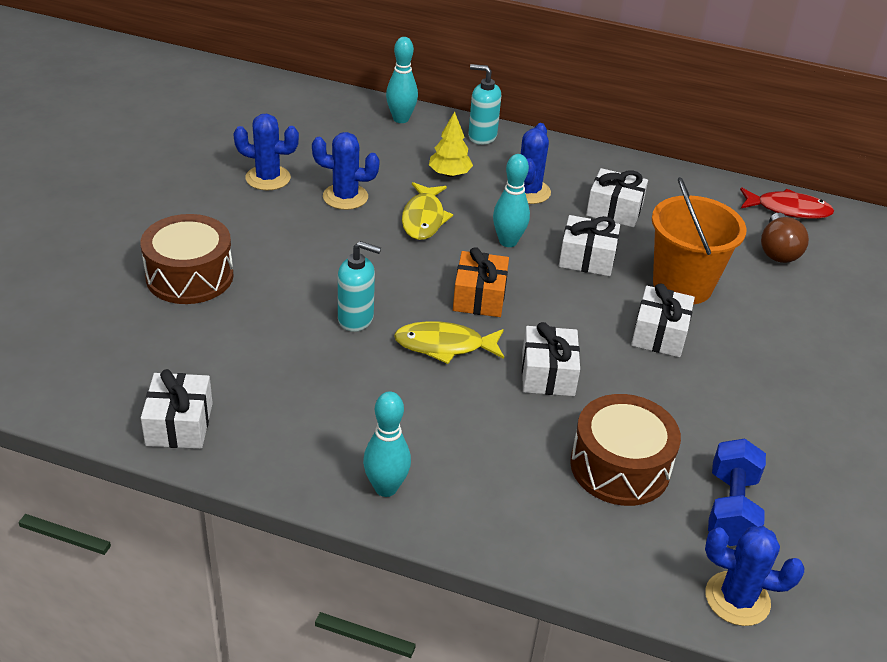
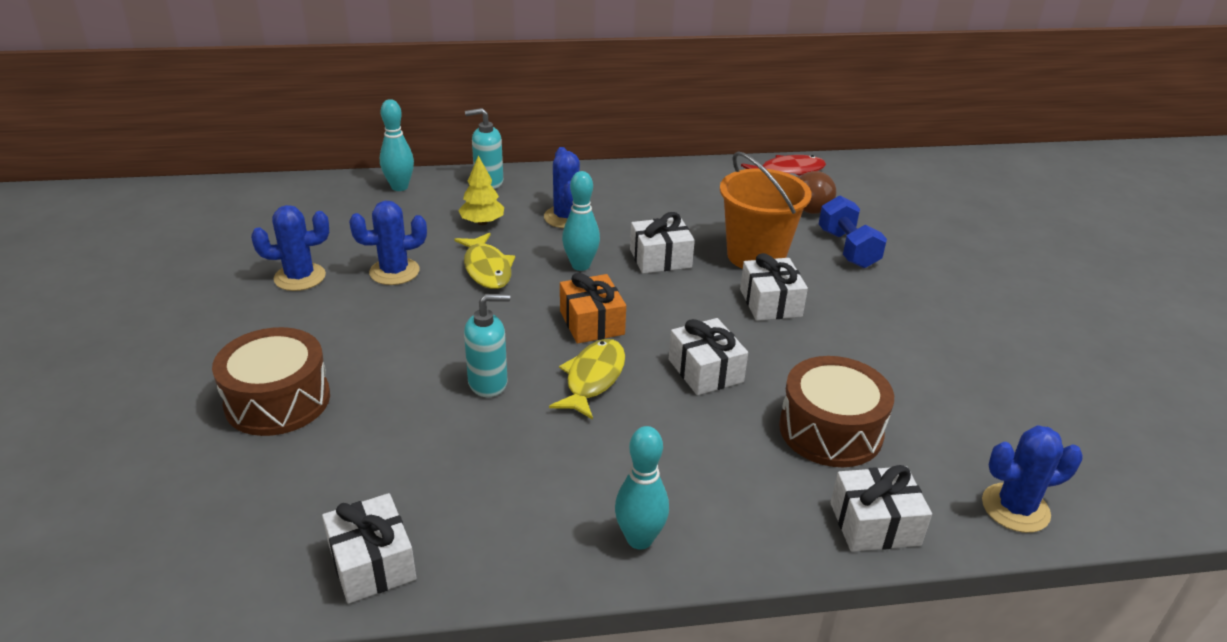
camera: 25 degrees left, 5 degrees down
(444, 346) = (593, 378): yellow fish -> yellow fish turned 135 degrees clockwise
(614, 210) = (652, 211): white gift -> white gift (874, 524)
(730, 508) = (945, 430): blue dumbbell -> blue dumbbell (847, 249)

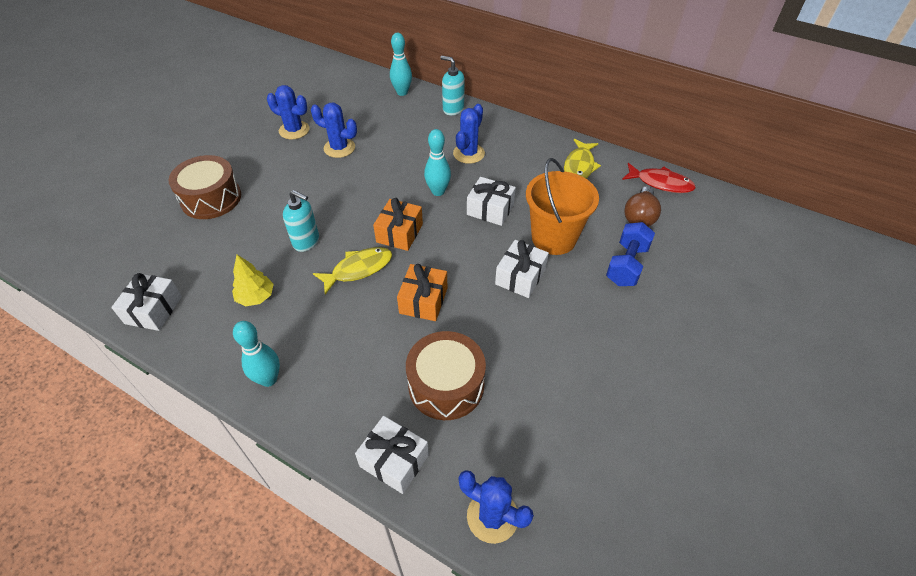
camera: 40 degrees right, 15 degrees up
(482, 222) = (418, 136): yellow tree -> yellow tree (256, 297)
(487, 269) = (386, 169): yellow fish -> yellow fish (579, 166)
(705, 370) = (423, 300): white gift -> orange gift

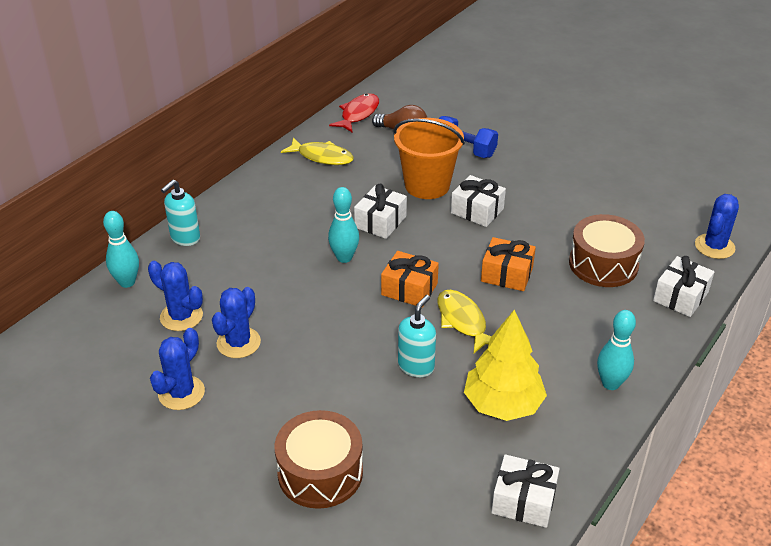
camera: 85 degrees left, 10 degrees down
(256, 297) = (503, 404): yellow tree -> yellow tree, size x1.72
(469, 153) = (280, 230): blue cactus -> blue cactus (181, 316)

